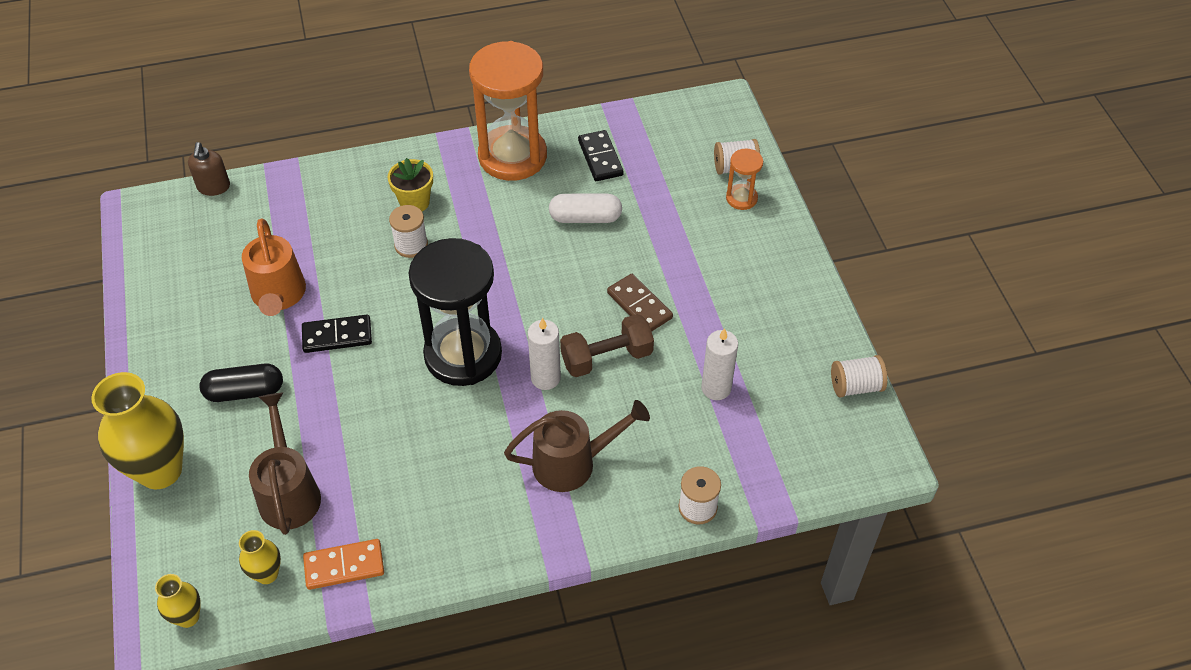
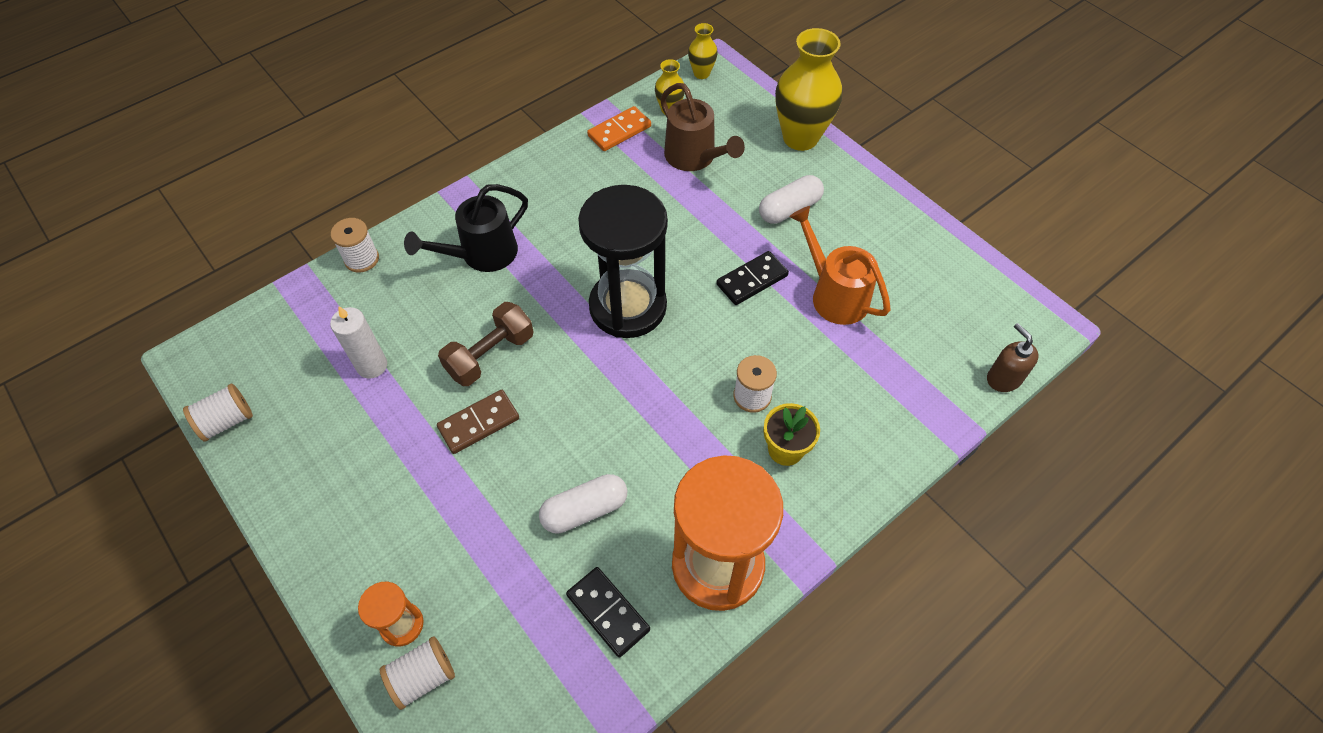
camera: 155 degrees right, 5 degrees up
(245, 391) = (789, 209): black capsule -> white capsule
(545, 378) = (540, 314): white candle -> none
(573, 462) = (481, 255): brown watering can -> black watering can
(639, 305) = (479, 423): brown domino -> brown domino turned 60 degrees counterclockwise

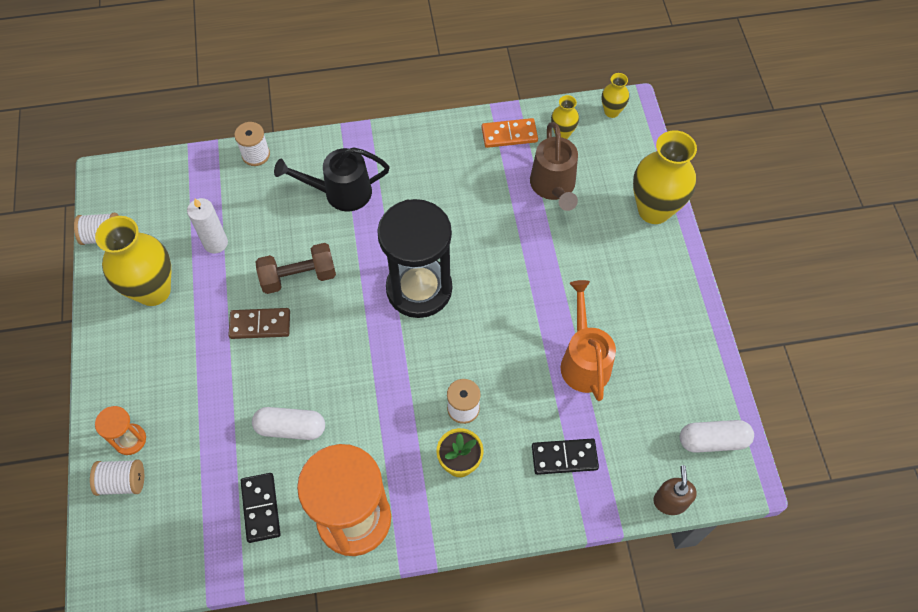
camera: 30 degrees right, 5 degrees up
(327, 449) = (153, 290): none -> yellow vase
(752, 280) = (527, 315): black domino -> black domino (564, 457)
(789, 209) = (599, 269): white capsule -> white capsule (713, 440)

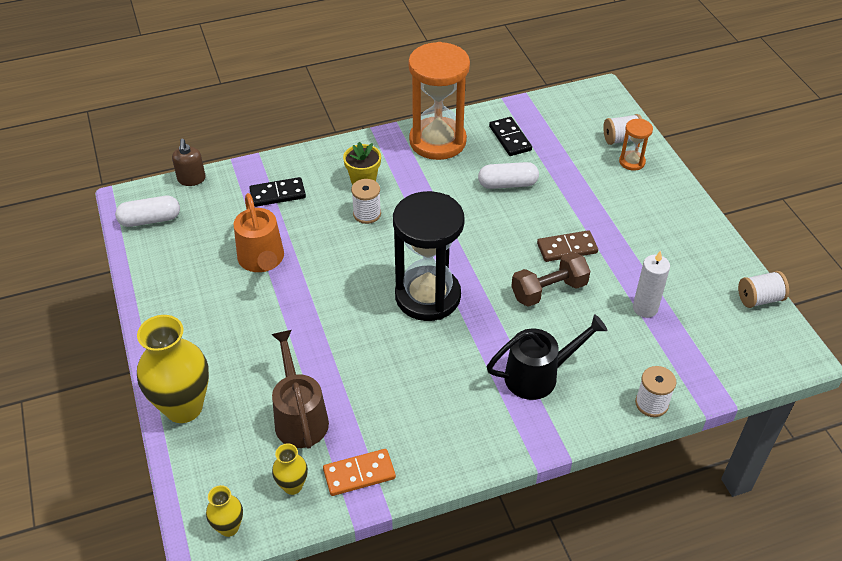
camera: 170 degrees right, 15 degrees down
(153, 290) = (679, 261): yellow vase -> none

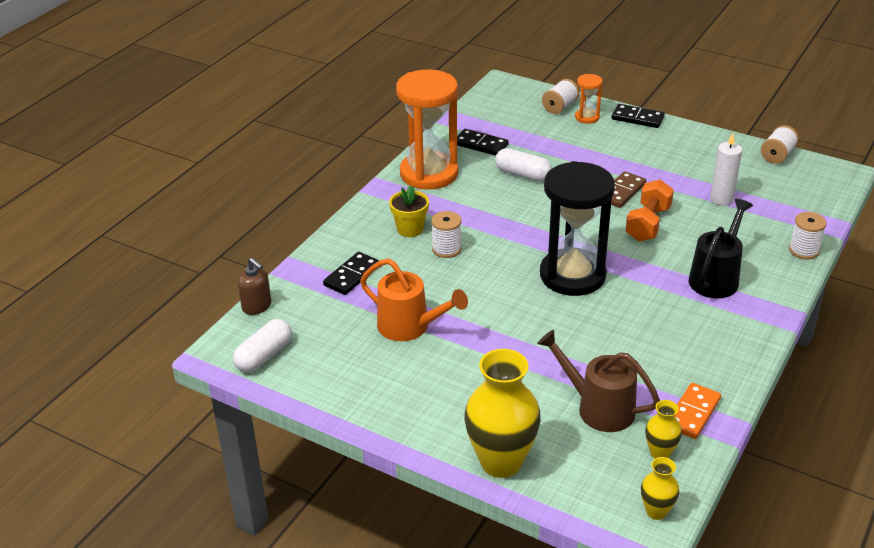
camera: 40 degrees left, 10 degrees down
(507, 184) = (522, 174): white capsule -> white capsule turned 75 degrees clockwise
(549, 290) = (648, 224): brown dumbbell -> orange dumbbell
(676, 187) = (637, 118): none -> black domino

